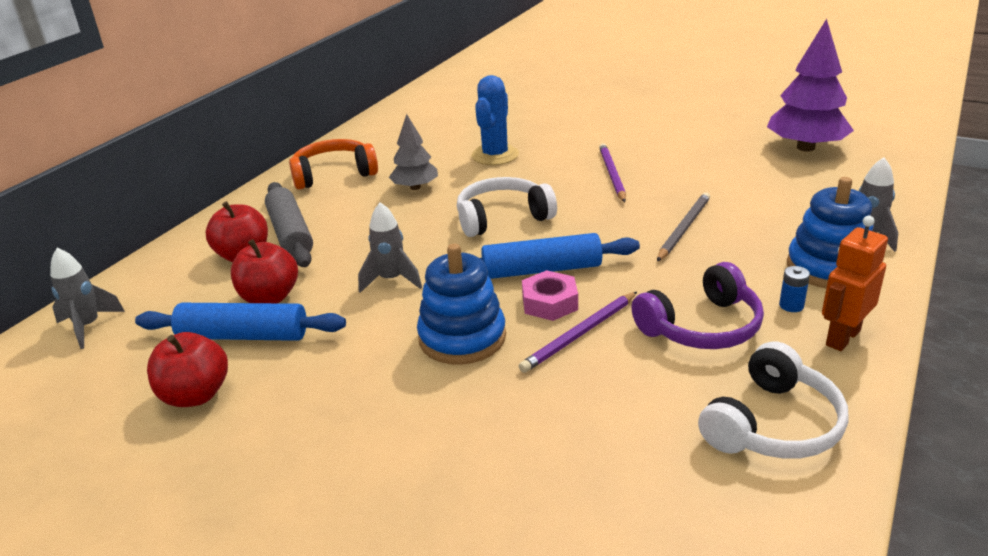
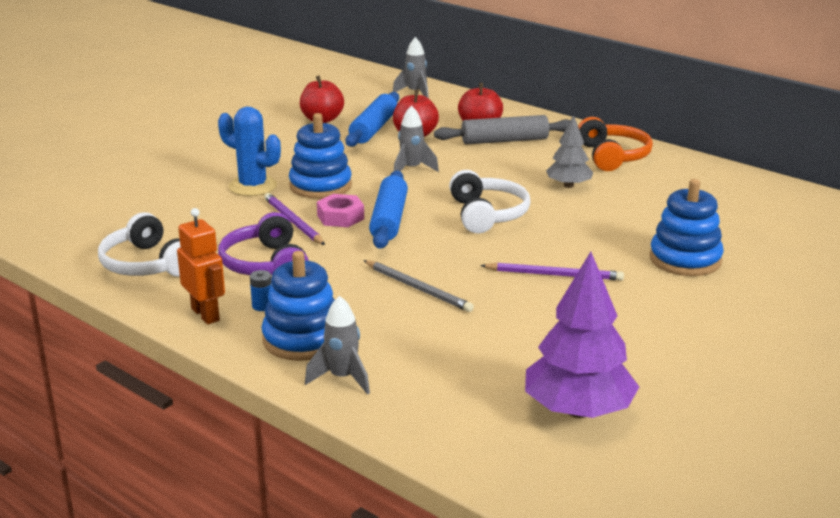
camera: 100 degrees right, 5 degrees down
(495, 155) = (629, 224): blue cactus -> blue cactus (253, 186)
(551, 132) = (685, 260): none -> blue stacking toy

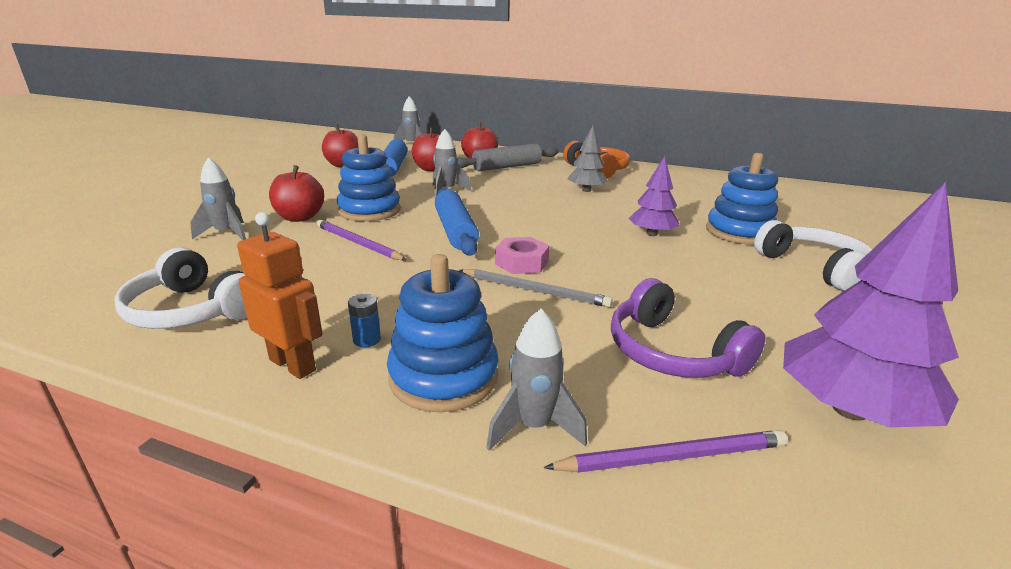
camera: 20 degrees left, 0 degrees up
(185, 197) = (227, 234): none -> grey rocket
(253, 186) = (300, 217): blue cactus -> red apple
(266, 264) = (348, 289): purple headphones -> purple headphones (672, 352)
(340, 217) = (405, 234): pink nut -> pink nut (521, 262)
(487, 214) = (541, 217): white headphones -> white headphones (813, 267)
(554, 275) = (650, 259): purple pencil -> purple pencil (673, 457)
(585, 249) = (651, 234): none -> purple tree

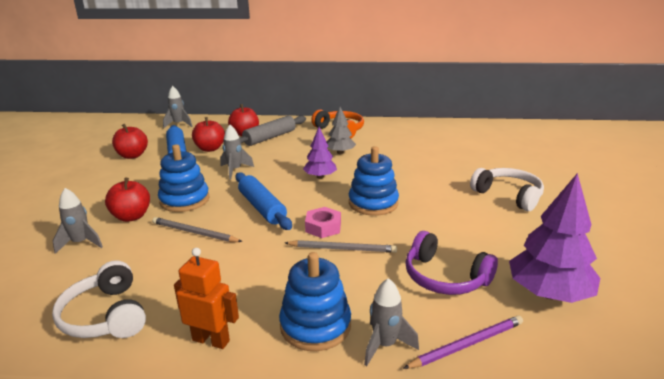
camera: 15 degrees left, 0 degrees up
(192, 310) = (106, 315): white headphones -> white headphones turned 45 degrees clockwise
(358, 243) = (194, 232): purple pencil -> grey pencil
(367, 339) = (250, 310): blue battery -> none
(651, 234) = (400, 186): purple tree -> purple tree (320, 177)
(739, 232) = (456, 174): blue stacking toy -> blue stacking toy (373, 203)

